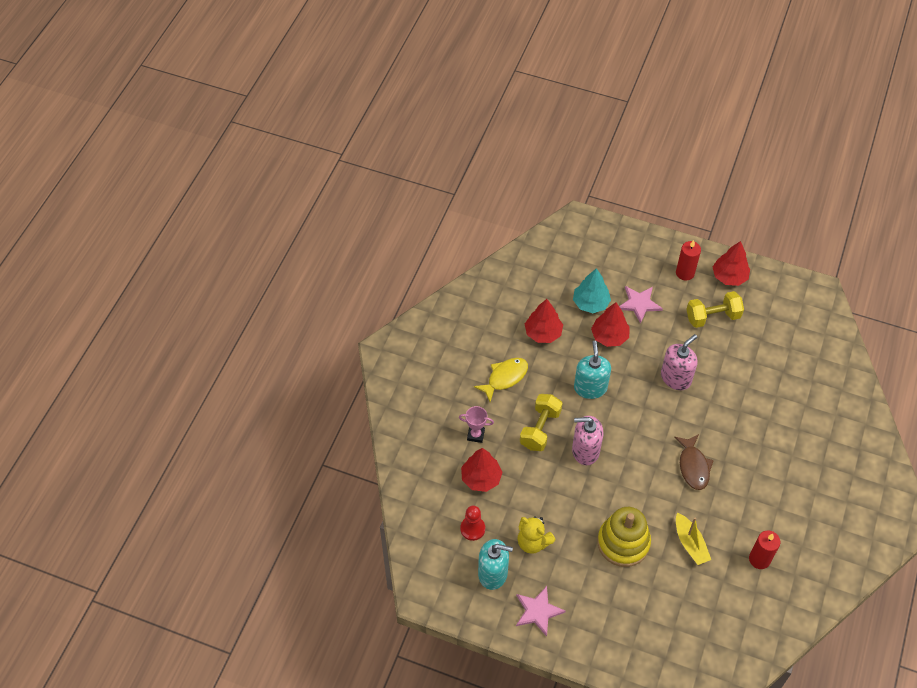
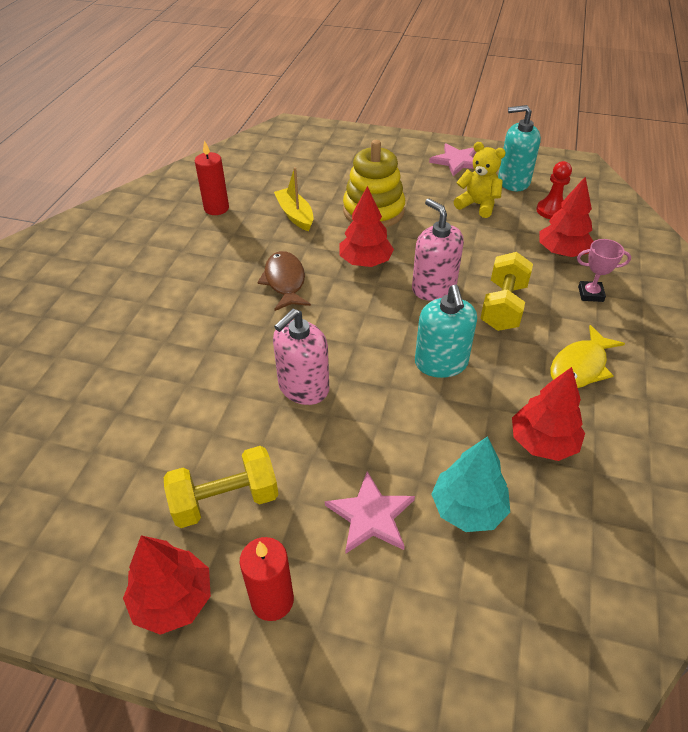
camera: 175 degrees right, 10 degrees down
(585, 451) = (433, 287): pink soap dispenser -> pink soap dispenser turned 120 degrees counterclockwise
(609, 336) = (421, 446): red tree -> red tree (365, 262)

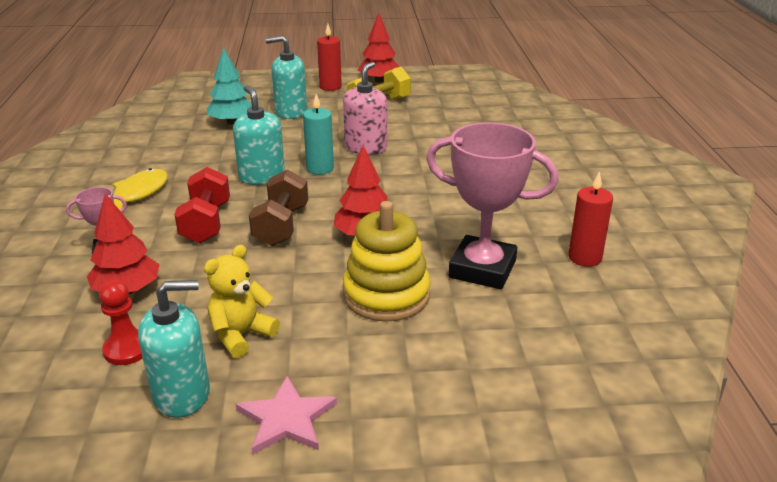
camera: 160 degrees right, 15 degrees down
(285, 282) = (435, 204): brown fish -> none
(295, 215) = (482, 269): yellow boat -> pink trophy
(371, 516) = (291, 112): pink star -> turquoise soap dispenser
(372, 360) = (320, 168): none -> turquoise candle
(433, 287) = (281, 226): pink soap dispenser -> brown dumbbell
(477, 205) = (241, 335): yellow teddy bear -> yellow teddy bear turned 120 degrees clockwise
(503, 306) = (206, 223): yellow dumbbell -> red dumbbell
(543, 442) = (179, 152): red tree -> none

